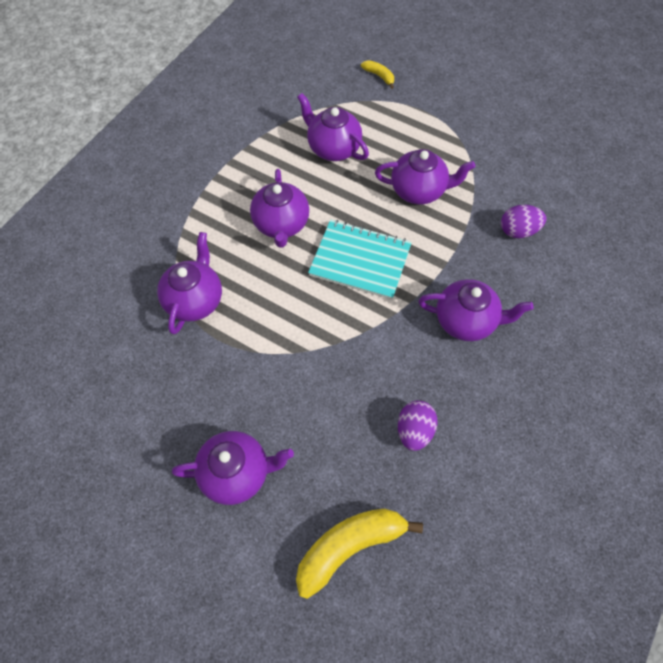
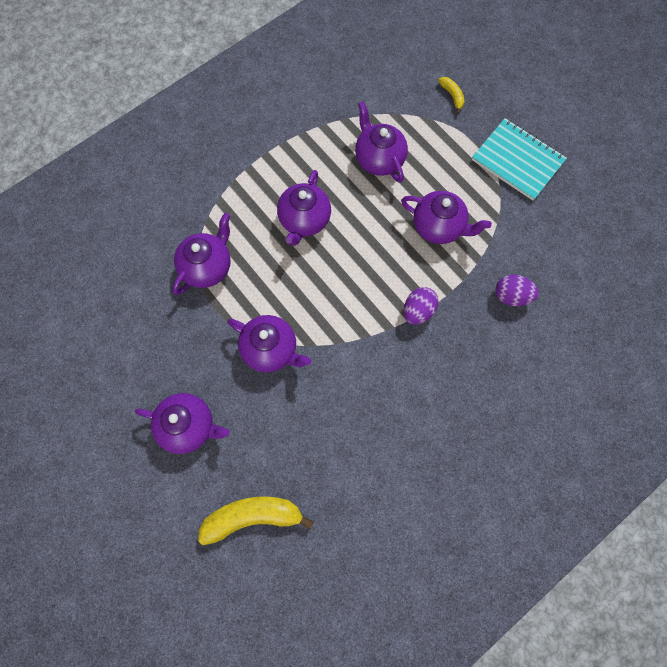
camera: 20 degrees right, 10 degrees up
(360, 260) = (359, 277): turquoise notebook -> turquoise notebook (517, 160)
(414, 431) = (342, 443): purple egg -> purple egg (418, 311)
(466, 321) = (427, 364): purple teapot -> purple teapot (271, 349)

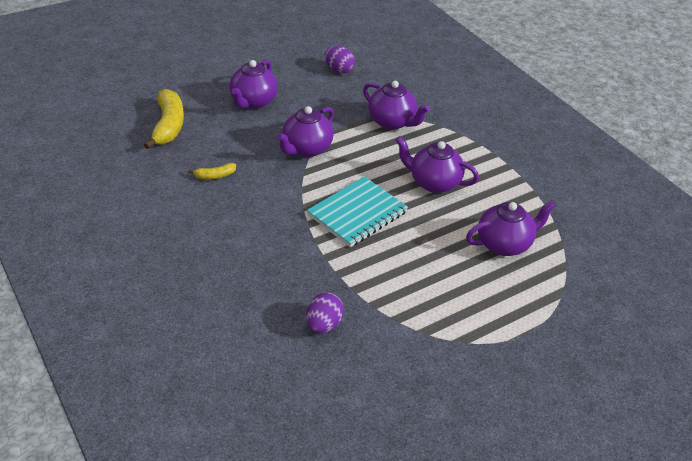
camera: 95 degrees right, 30 degrees down
(418, 311) = (322, 247): purple egg -> purple egg (339, 70)
(439, 227) = (417, 279): purple teapot -> none
(452, 96) = (596, 321): yellow banana -> yellow banana (215, 176)
(517, 160) = (503, 367): turquoise notebook -> turquoise notebook (357, 213)

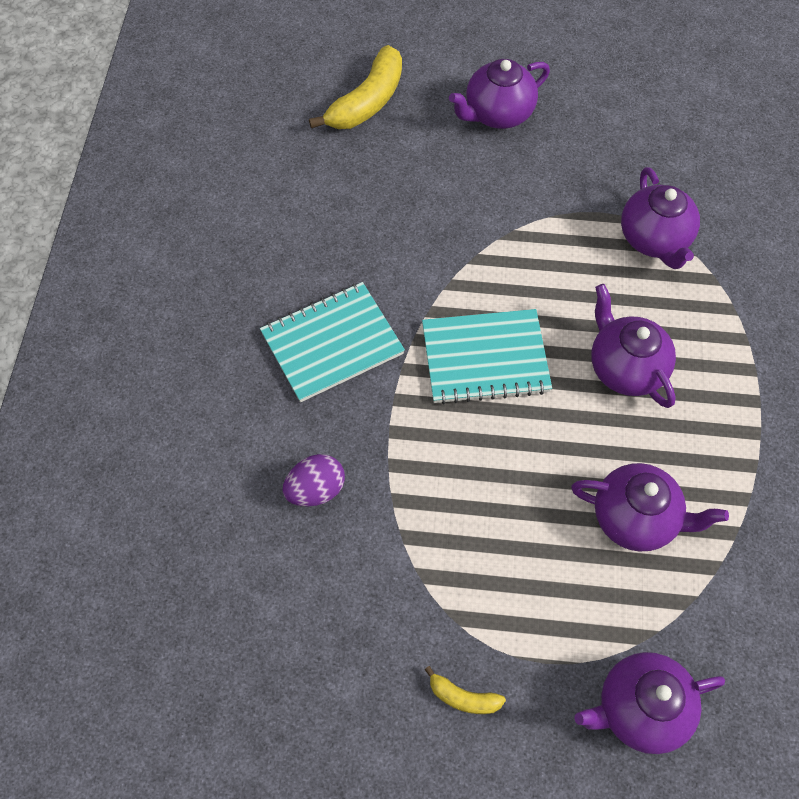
camera: 40 degrees right, 20 degrees up
(215, 176) = (362, 206): yellow banana -> yellow banana (463, 697)
(262, 249) = (332, 343): none -> turquoise notebook
(306, 149) = (503, 224): purple teapot -> purple teapot (639, 709)
(339, 70) = (654, 114): purple egg -> none

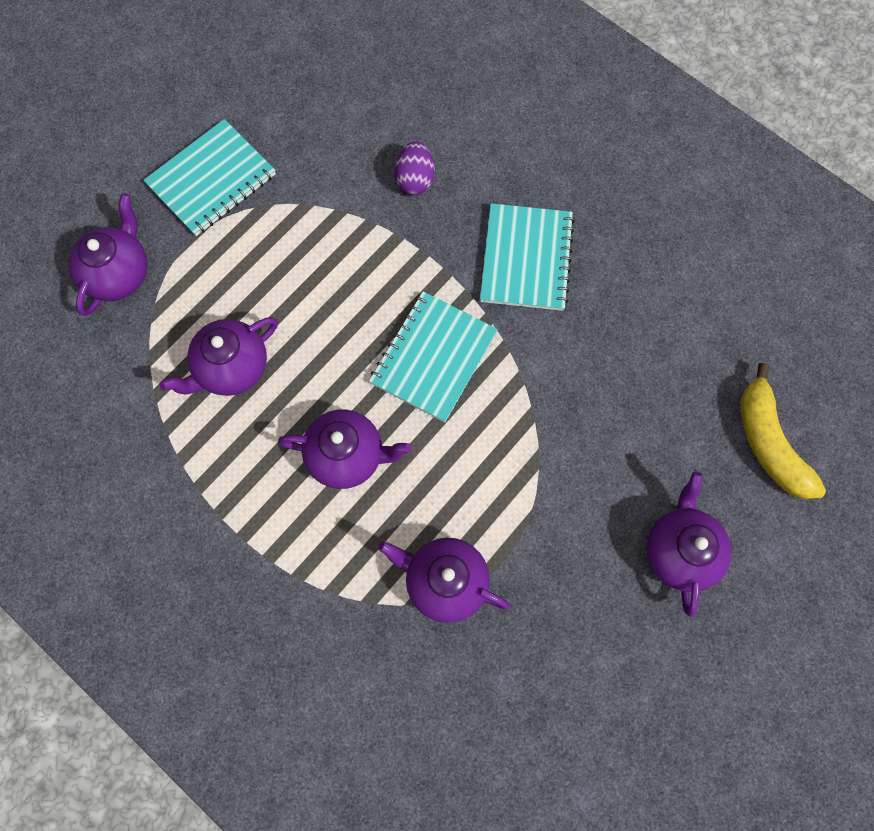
camera: 125 degrees right, 10 degrees up
(463, 697) = (211, 180): yellow banana -> turquoise notebook

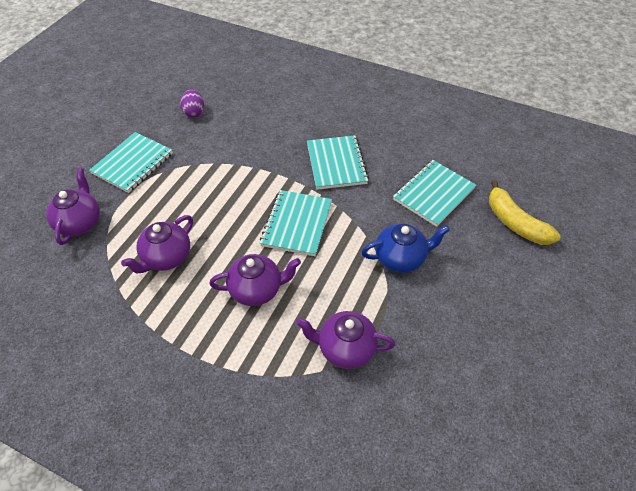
camera: 15 degrees left, 20 degrees down
(415, 179) = (258, 140): purple egg -> purple egg (194, 112)
(570, 459) = (401, 258): none -> blue teapot
(661, 356) = (433, 194): none -> turquoise notebook
(680, 551) = (489, 292): purple teapot -> none

